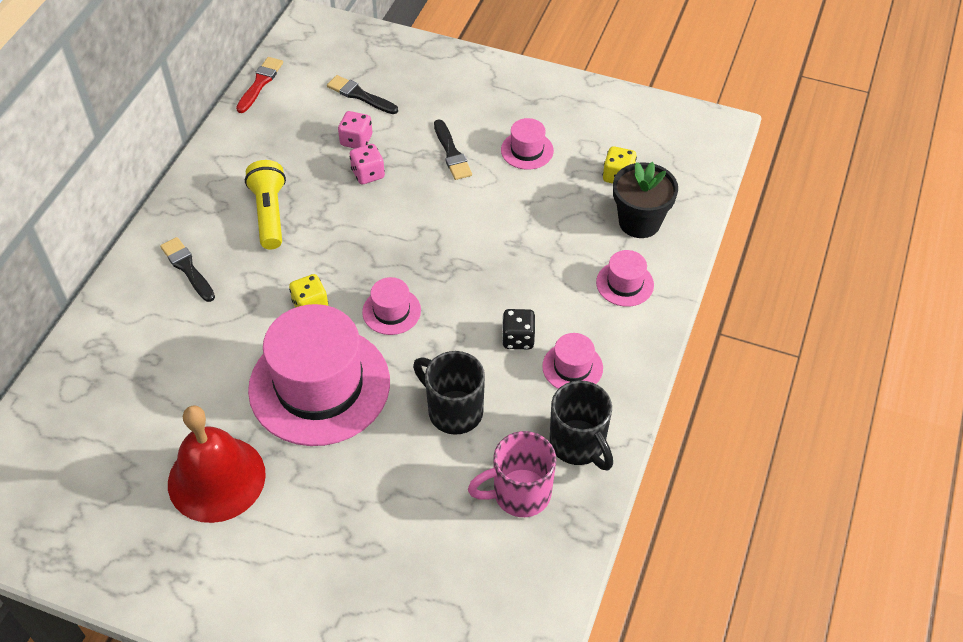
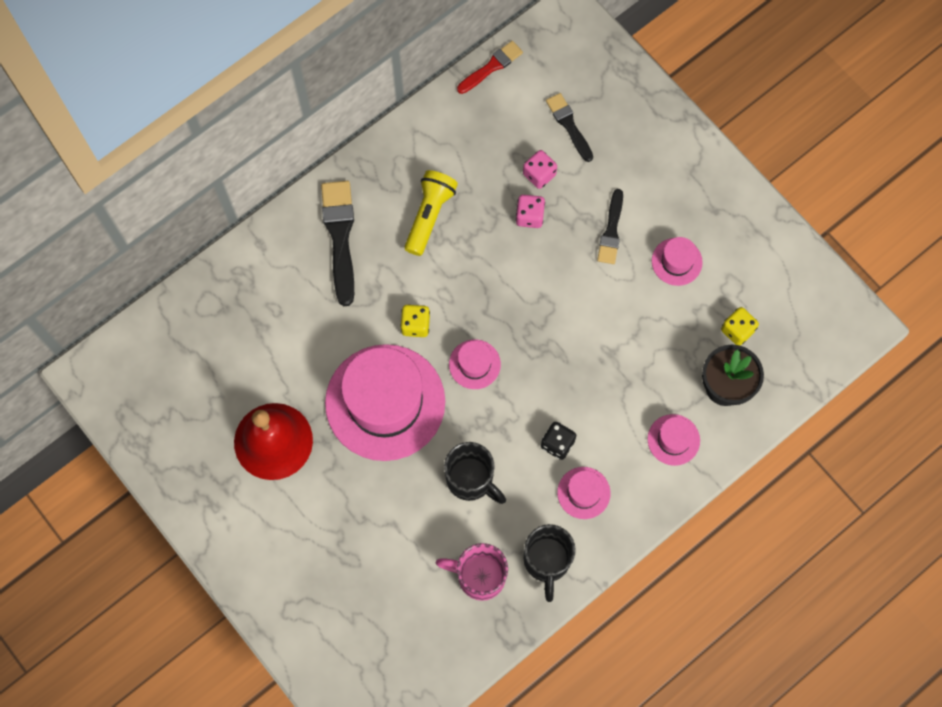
camera: 30 degrees right, 20 degrees up
(187, 268) = (340, 236): black brush -> black brush, size x1.63
(453, 411) = (471, 480): black mug -> black mug turned 150 degrees clockwise

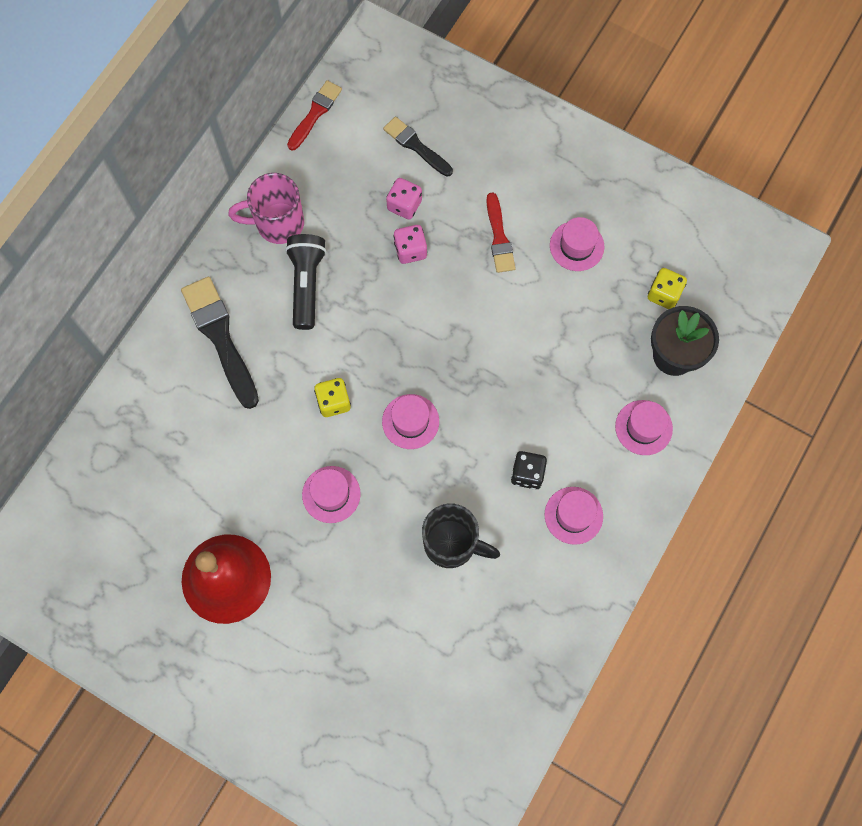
camera: 20 degrees left, 0 degrees up
(385, 402) = (331, 494): pink hat -> pink hat, size x0.44
(429, 216) = (306, 285): yellow flashlight -> black flashlight
(479, 576) = (498, 643): pink mug -> pink mug (277, 223)
(547, 561) = (563, 601): black mug -> none
(611, 231) = (499, 237): black brush -> red brush

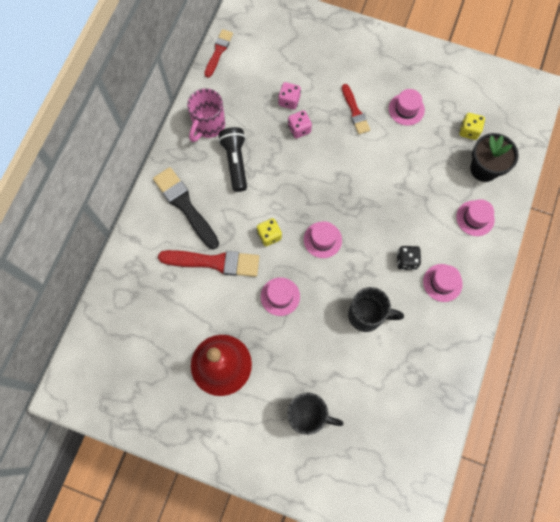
camera: 10 degrees left, 0 degrees up
(246, 428) = (214, 262): none -> red brush
(277, 223) = (208, 126): pink mug -> pink mug turned 45 degrees counterclockwise
(335, 674) = (308, 416): none -> black mug
(416, 146) = (288, 62): black brush -> none

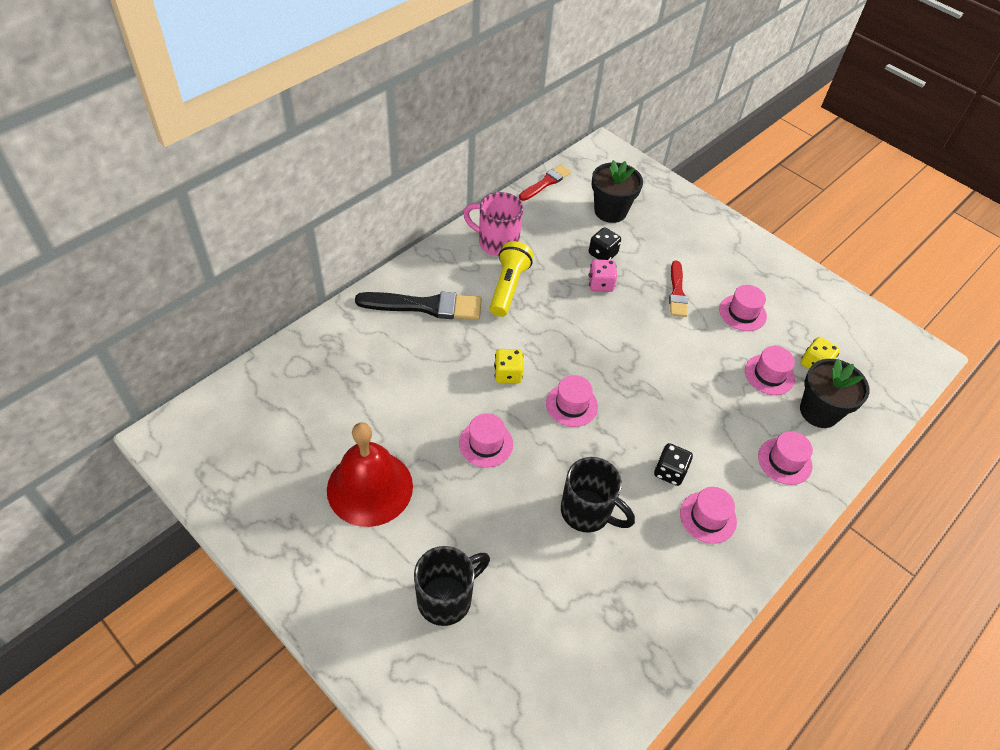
camera: 20 degrees right, 20 degrees down
(185, 206) = (425, 306): black brush -> black brush turned 105 degrees clockwise
(208, 126) = (496, 242): pink mug -> pink mug turned 60 degrees clockwise
(214, 262) = (426, 375): red brush -> none
(235, 162) = (508, 287): black flashlight -> yellow flashlight
(278, 58) = (610, 211): none -> black flower pot
(289, 101) = (602, 254): pink dice -> black dice
(308, 416) = (447, 598): black mug -> black mug turned 75 degrees counterclockwise
(442, 154) = (769, 375): none -> pink hat

